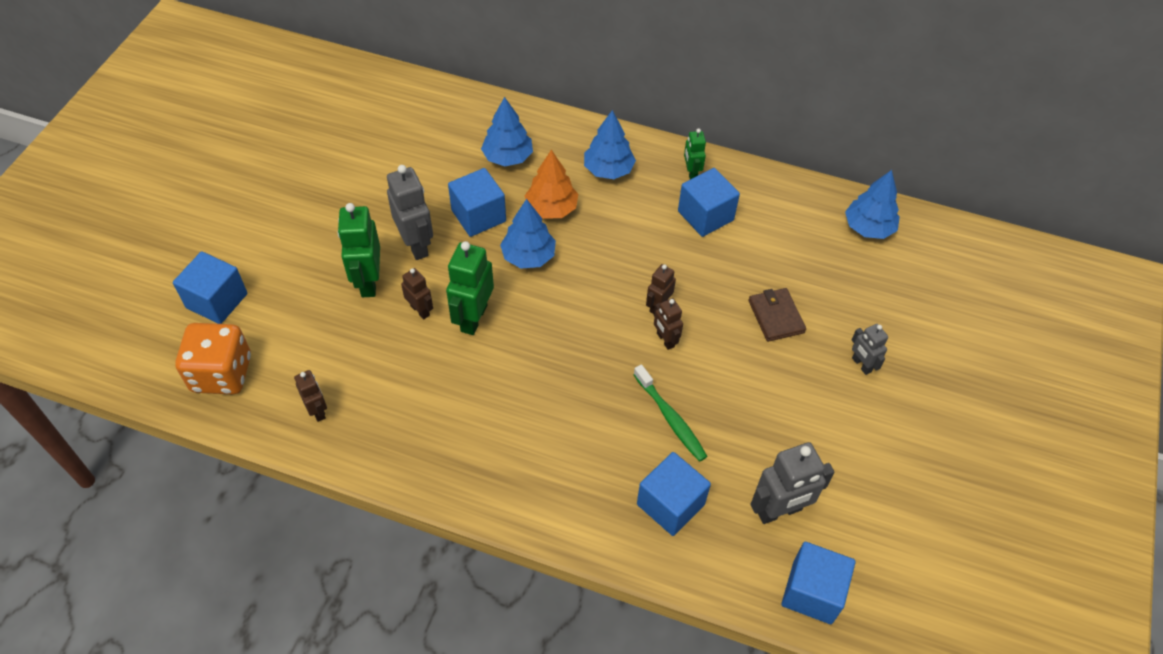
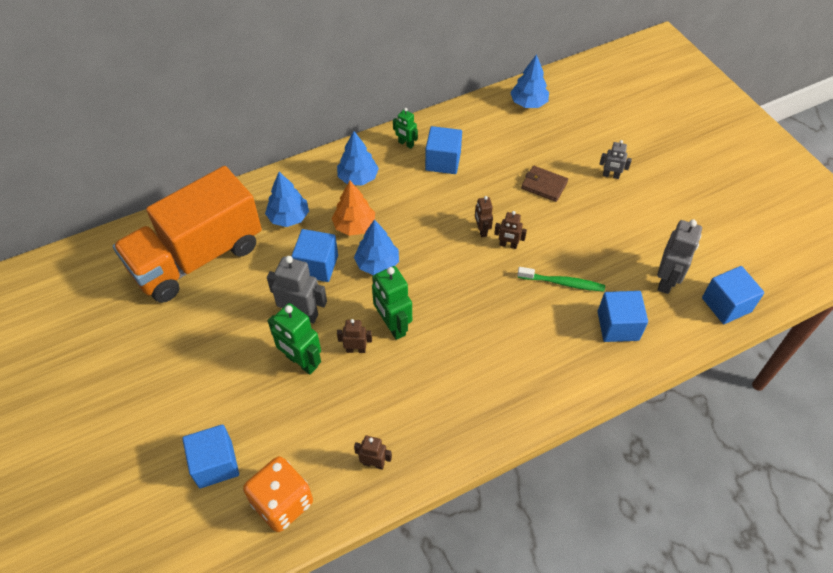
camera: 45 degrees left, 0 degrees up
(399, 132) = (197, 257): none -> orange truck

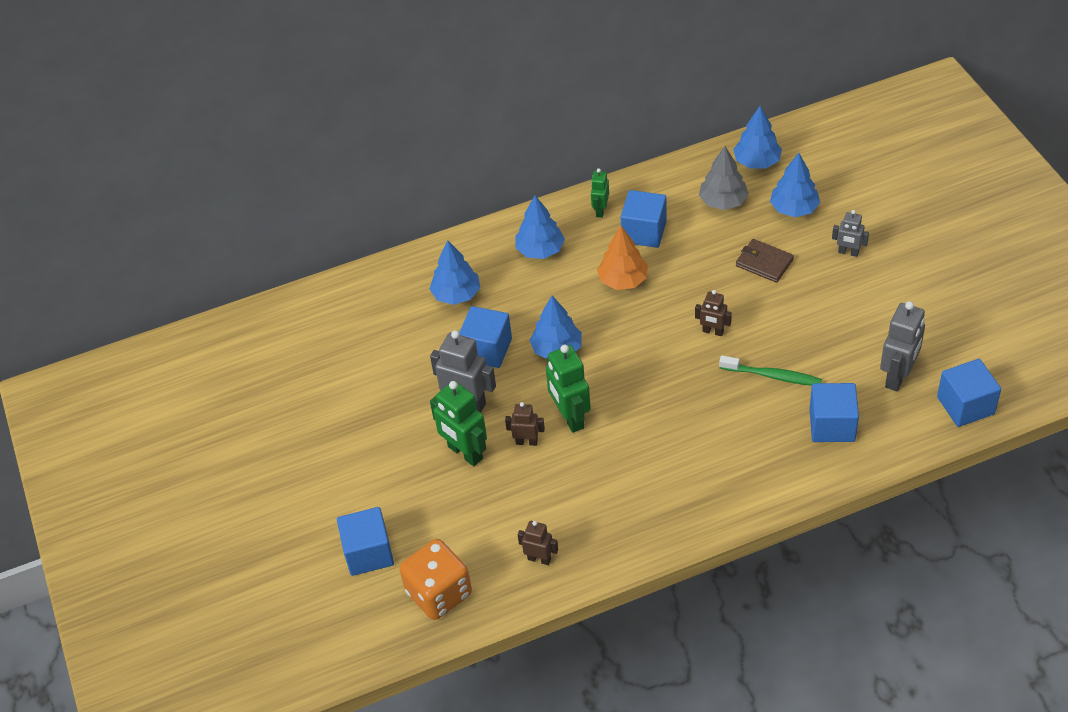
camera: 10 degrees right, 5 degrees down
(197, 257) = (350, 337): orange truck -> none
(354, 226) = (533, 306): orange tree -> orange tree (623, 280)
(406, 144) = (600, 210): green robot -> green robot turned 60 degrees clockwise
(481, 230) = (683, 314): brown robot -> none
(505, 135) = (723, 201): none -> grey tree
(562, 140) = (794, 209): none -> blue tree

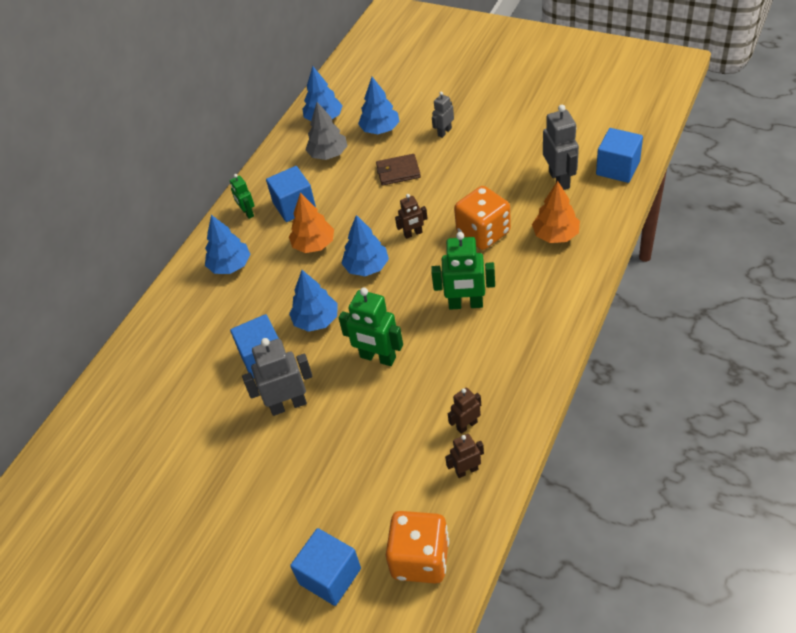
camera: 40 degrees left, 0 degrees up
(456, 294) = (196, 337): blue tree -> blue tree (366, 267)
(465, 453) = (326, 441): green robot -> green robot (465, 304)
(526, 442) = (364, 397): brown robot -> brown robot (466, 425)
(772, 376) = (483, 233): green toothbrush -> orange dice
(832, 425) = (555, 235): blue cube -> orange tree
(848, 252) = (444, 132): grey robot -> grey robot turned 150 degrees clockwise

